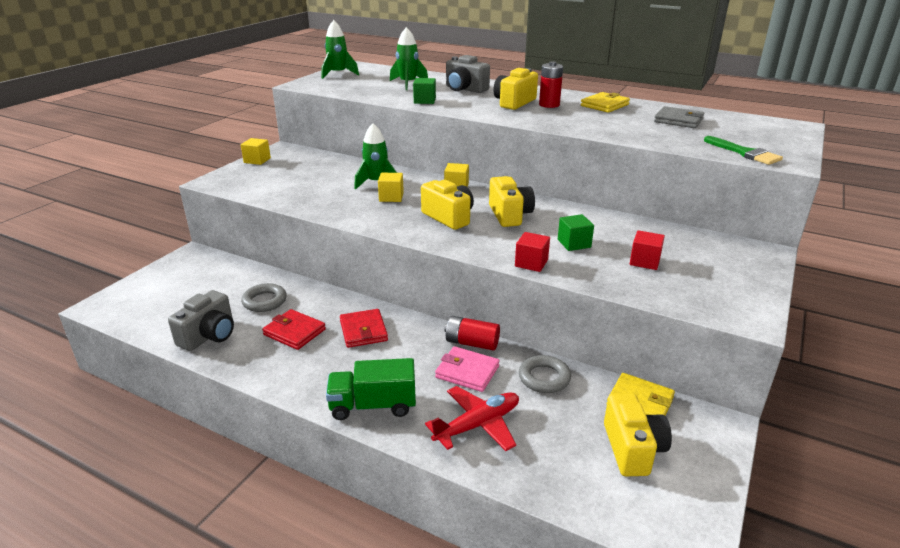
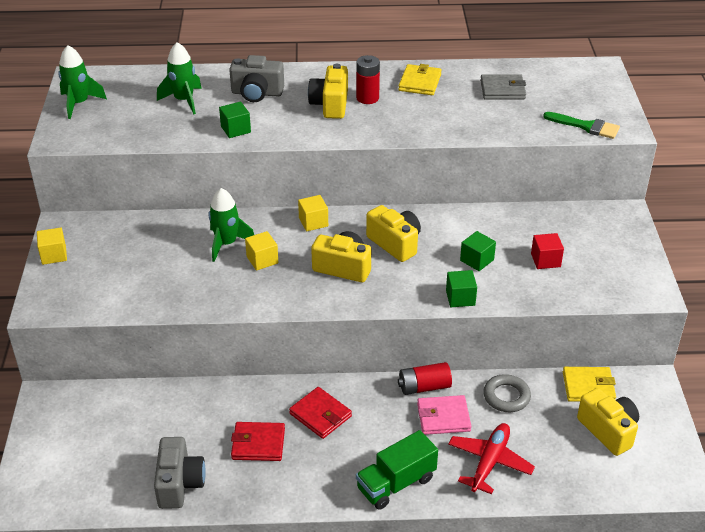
camera: 30 degrees left, 10 degrees up
(264, 301) = (193, 423): grey ring -> none
(531, 263) = (460, 298): red cube -> green cube

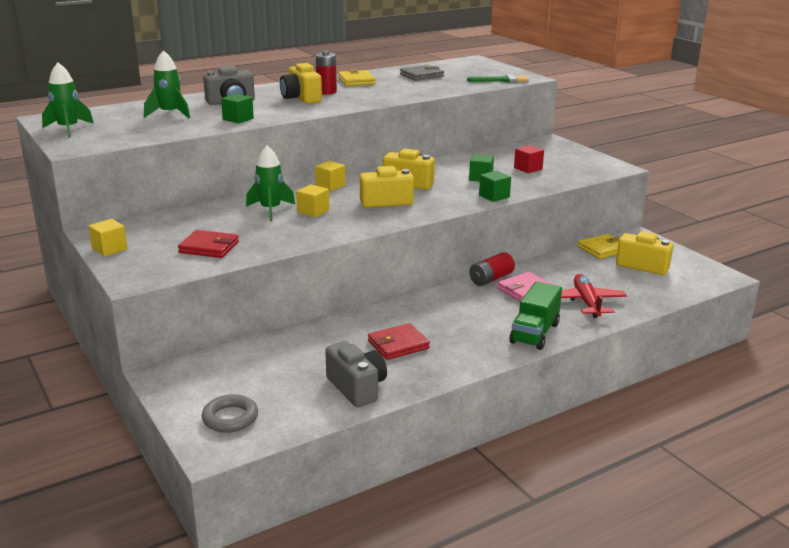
camera: 30 degrees left, 15 degrees down
(320, 415) = (430, 315): red wallet -> red wallet (209, 247)
(506, 396) = (555, 268): grey ring -> grey ring (230, 418)

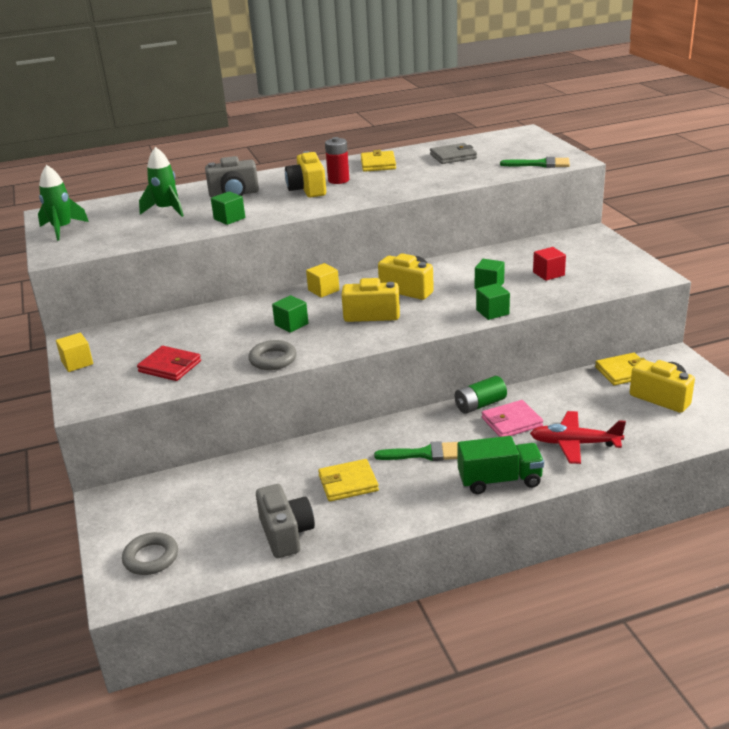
camera: 15 degrees right, 5 degrees up
(270, 210) = (249, 320): green rocket -> none
(309, 237) = (273, 359): none -> grey ring
(313, 211) = (291, 324): yellow cube -> green cube
(398, 345) = (348, 483): red wallet -> yellow wallet
(458, 318) = (424, 454): none -> green brush
(491, 279) = (480, 405): red battery -> green battery
(534, 333) = (499, 480): green truck -> green truck turned 135 degrees counterclockwise
(586, 302) = (574, 444): red plane -> red plane turned 90 degrees counterclockwise

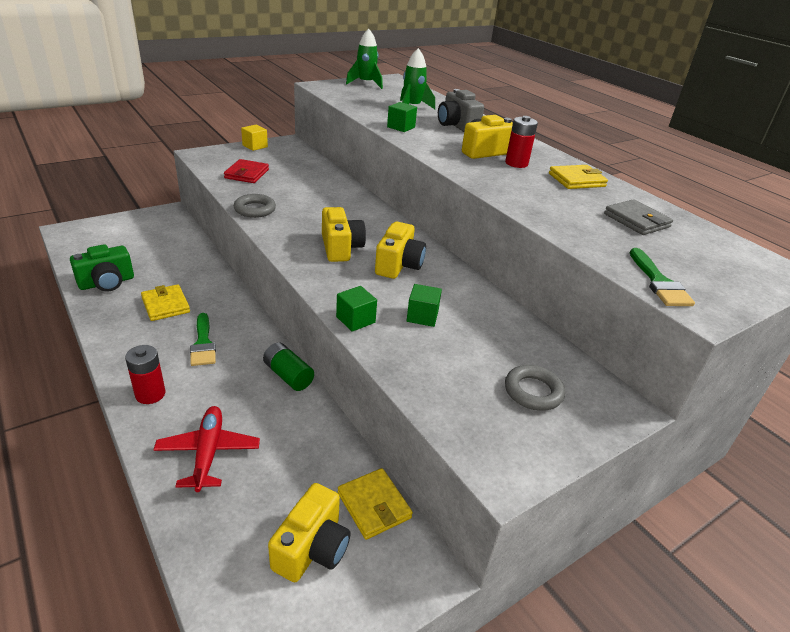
camera: 70 degrees right, 5 degrees up
(151, 558) = (99, 235): grey ring -> grey ring (533, 392)
(286, 534) = (107, 283): grey camera -> green camera
(291, 324) = (317, 212): green cube -> none
(323, 290) = (385, 222): yellow cube -> none
(499, 480) = (150, 394): green truck -> red battery
(511, 422) = (254, 400): pink wallet -> none
(548, 274) = (470, 363): red cube -> none

